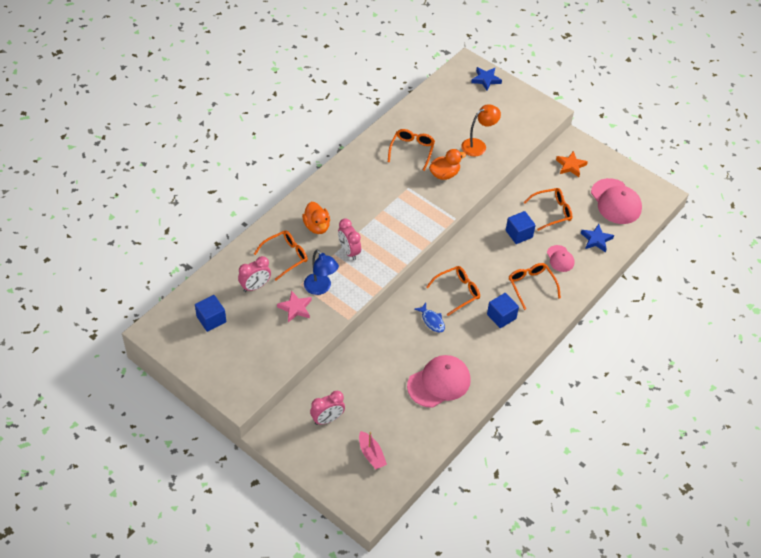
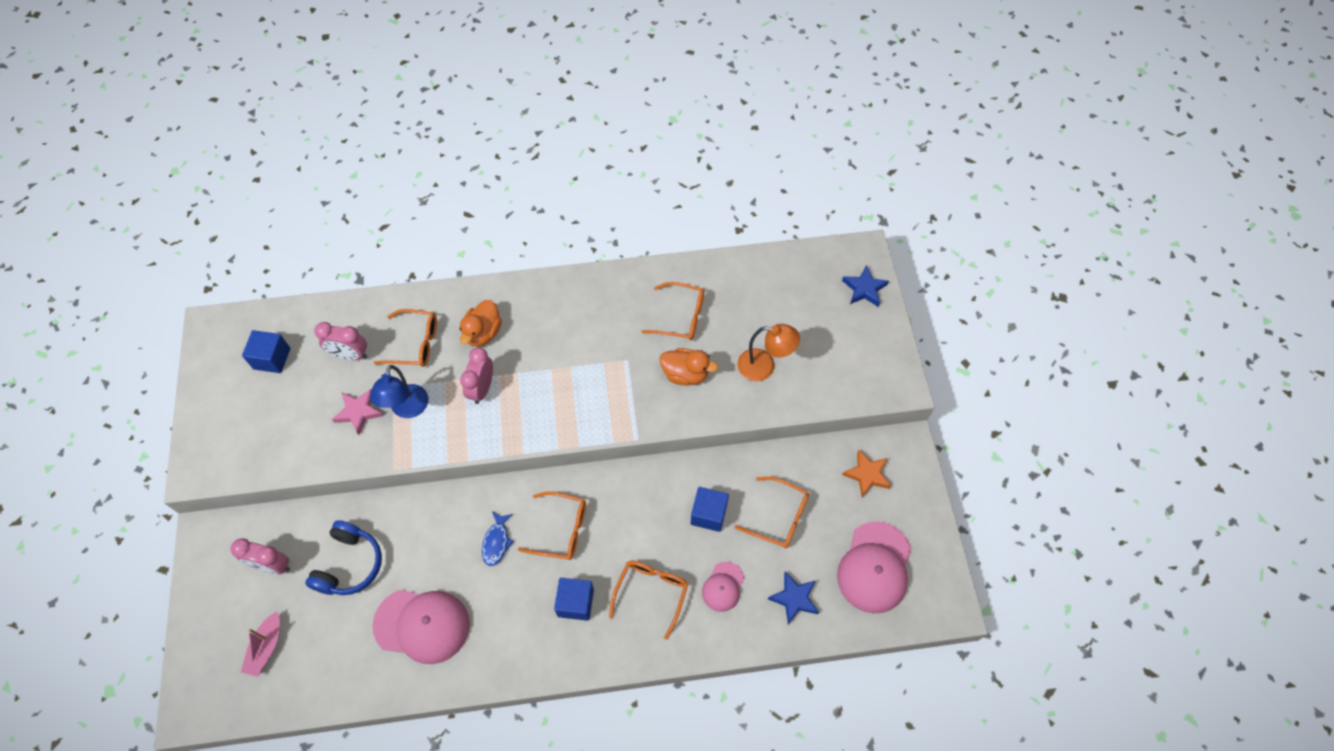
camera: 45 degrees right, 10 degrees up
(368, 387) = (349, 564): none -> blue headphones
(412, 150) = (681, 317): orange glasses -> orange glasses turned 45 degrees clockwise

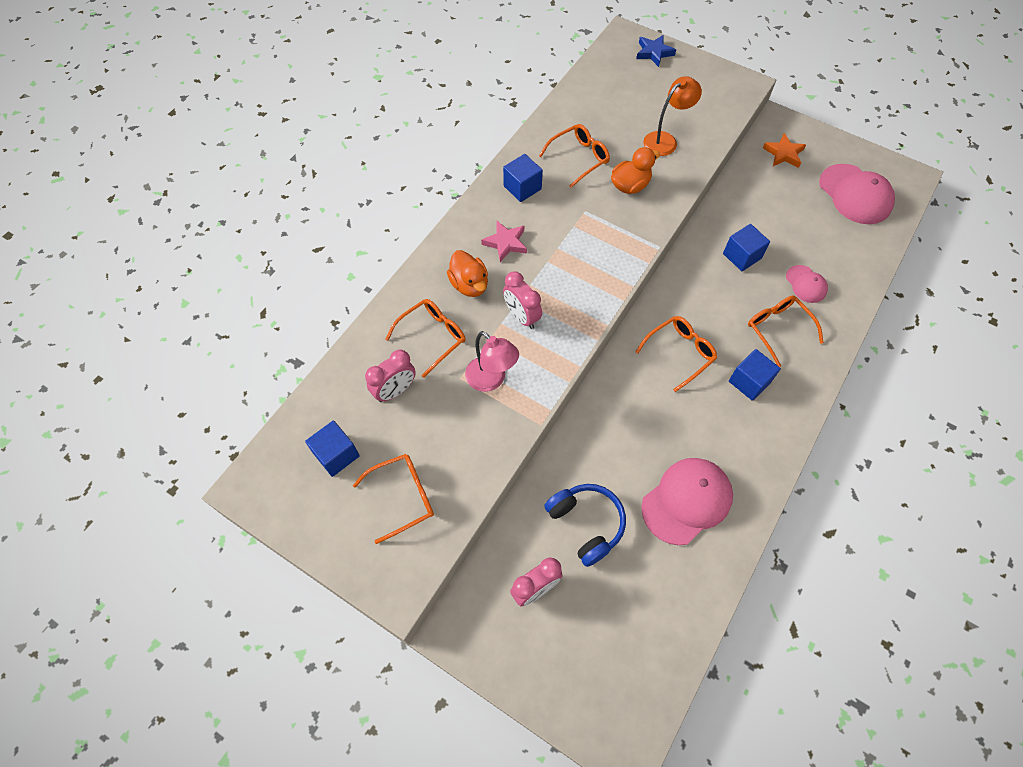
camera: 50 degrees left, 0 degrees up
(266, 647) = (613, 641): pink boat -> none
(359, 412) = (460, 417): pink star -> pink star (505, 243)
(407, 409) = (491, 380): blue lamp -> pink lamp
(496, 542) = (654, 402): blue fish -> none
(611, 299) = (522, 187): none -> blue cube
(779, 517) = (777, 219): orange glasses -> orange glasses (403, 497)
(794, 598) = (845, 251): blue star -> none

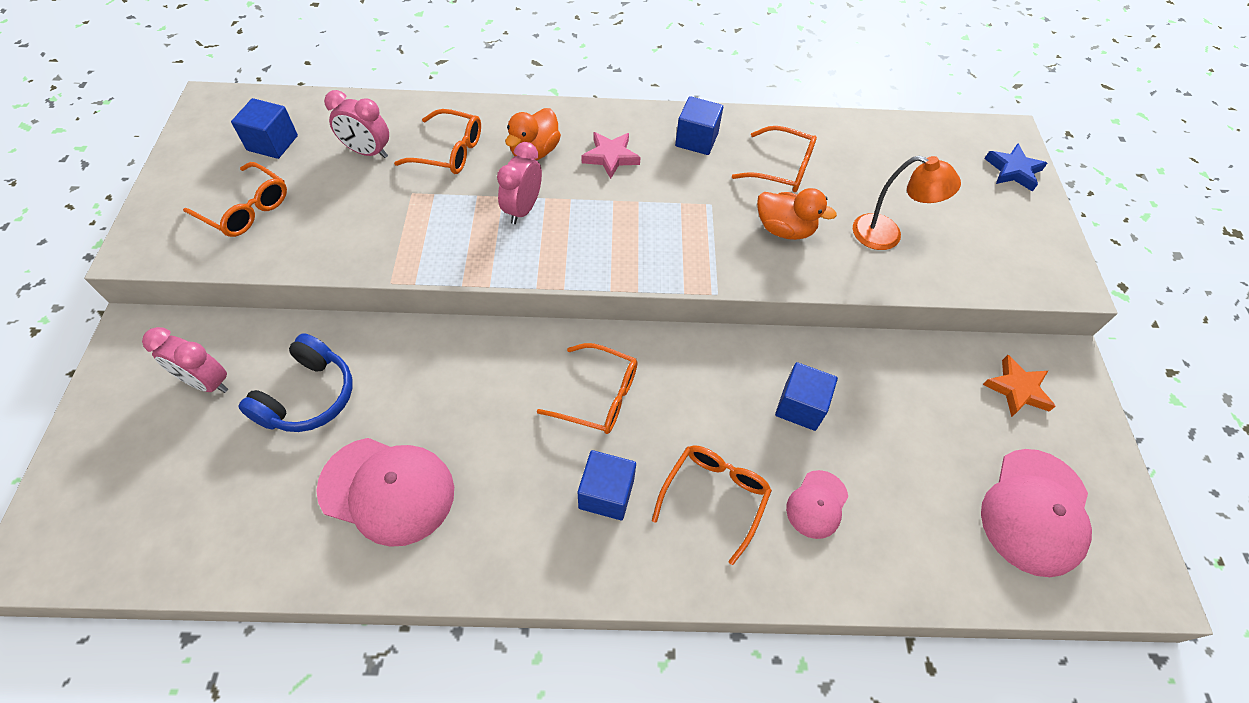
camera: 55 degrees right, 5 degrees down
(491, 380) = (424, 218): pink lamp -> none

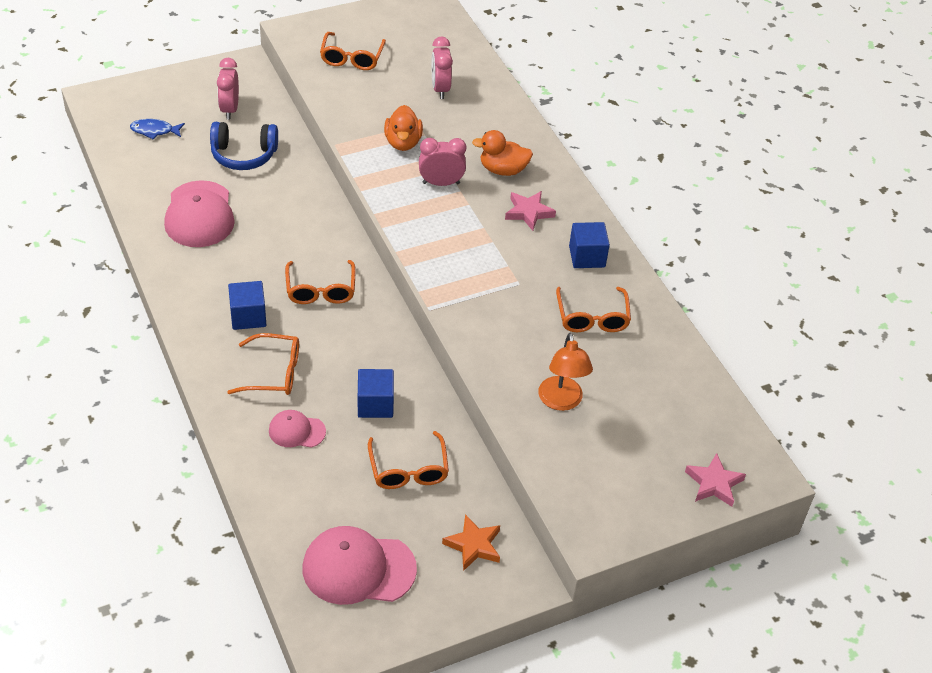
camera: 65 degrees right, 10 degrees down
(175, 493) = (154, 131): none -> blue fish
(272, 143) = (416, 43): blue cube -> none
(449, 151) = (470, 127): orange glasses -> orange glasses (408, 470)
(784, 229) = (522, 334): orange duck -> orange duck (403, 142)
(1013, 170) = (714, 483): blue star -> pink star

